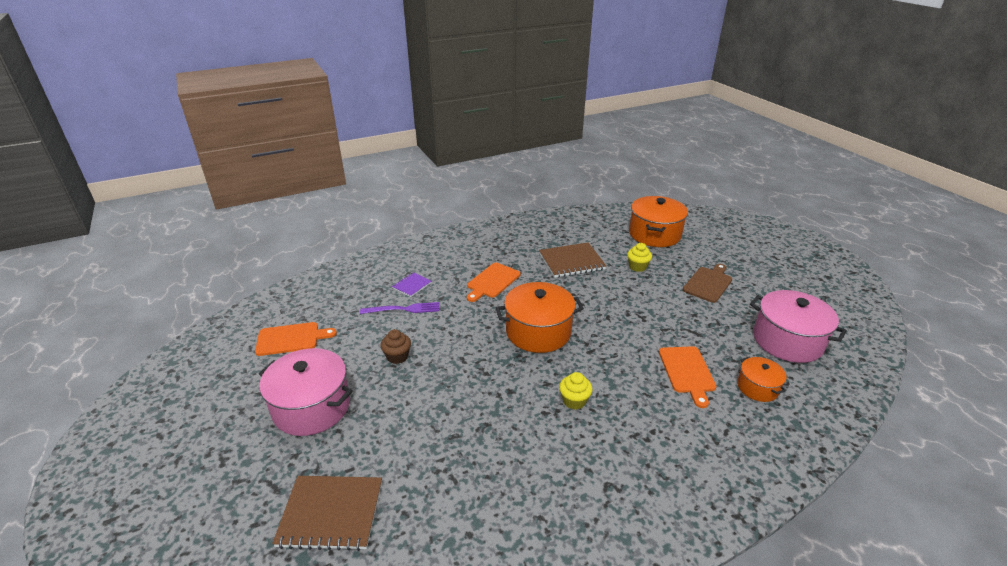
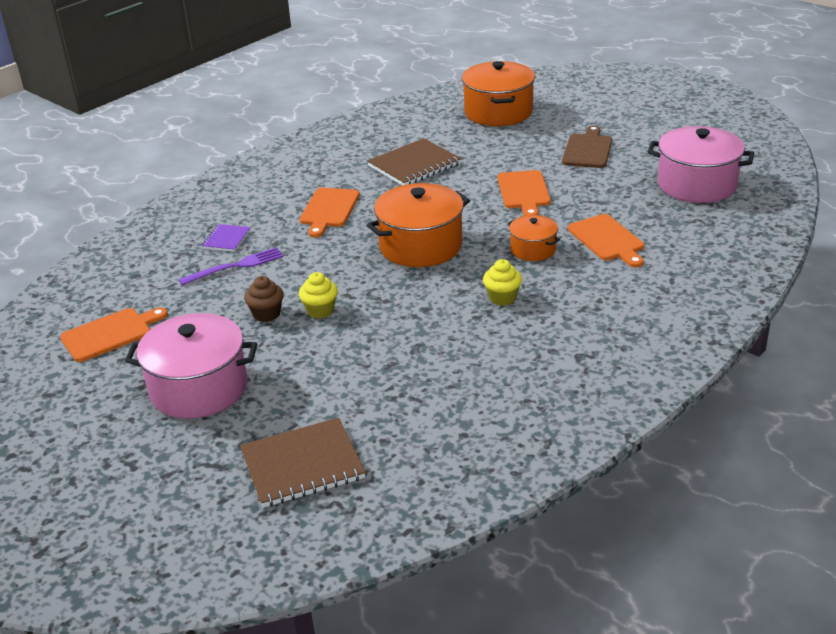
camera: 20 degrees left, 0 degrees up
(637, 267) = (497, 152): yellow cupcake -> yellow cupcake (320, 310)
(640, 307) = (524, 192): none -> orange cutting board
(757, 387) = (685, 234): orange pot -> orange pot (533, 249)

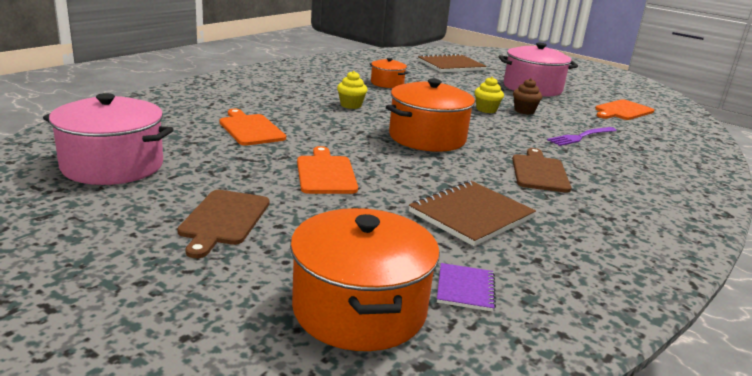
camera: 170 degrees right, 10 degrees down
(226, 239) = (615, 155): purple notebook -> purple notebook (465, 289)
(328, 210) = (539, 172): orange cutting board -> brown cutting board
(533, 249) = (323, 128): orange pot -> orange pot (387, 83)

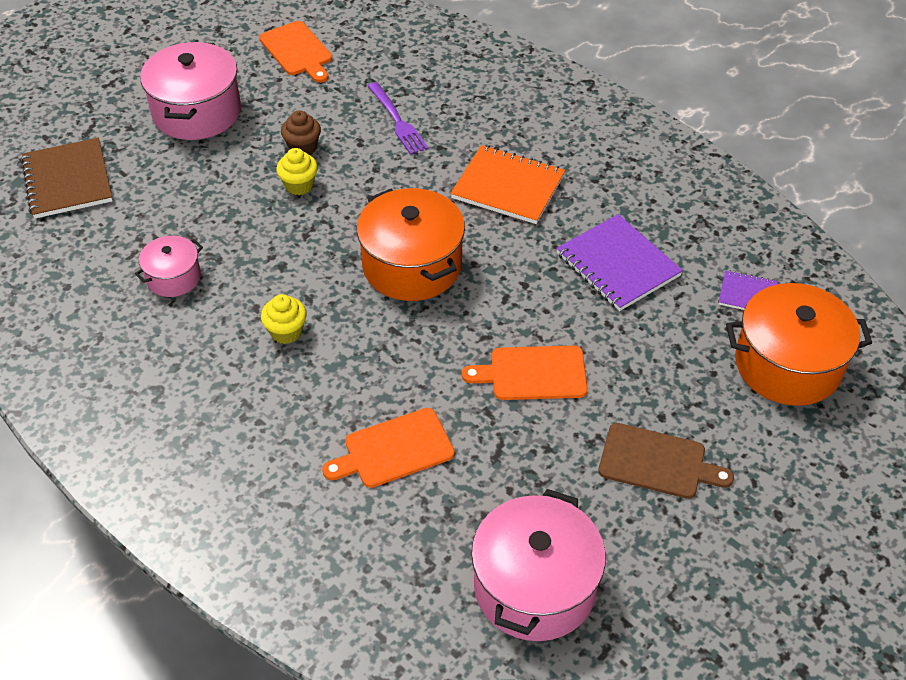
camera: 80 degrees left, 25 degrees up
(387, 83) = (173, 277): orange pot -> pink pot
(471, 215) = (618, 265): brown notebook -> purple notebook
(539, 172) = (508, 187): brown cutting board -> orange notebook

